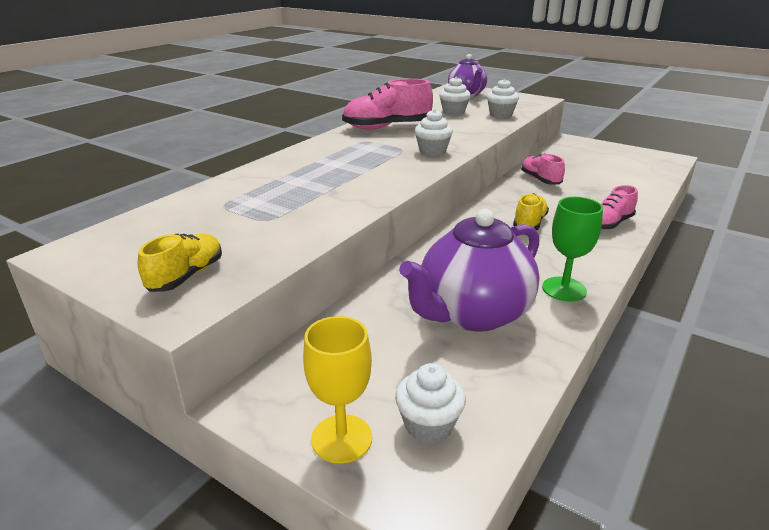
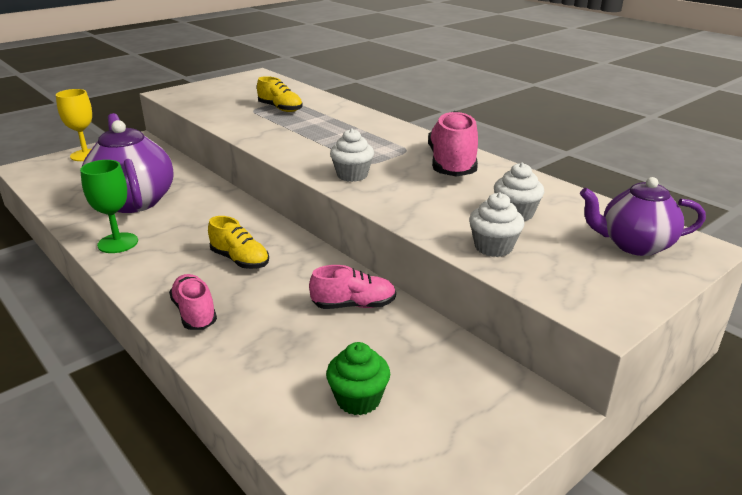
camera: 105 degrees right, 0 degrees up
(186, 276) = (200, 94): yellow shoe -> yellow shoe (280, 109)
(428, 425) = (65, 173): white cupcake -> none
(614, 170) = (358, 399): none -> green cupcake

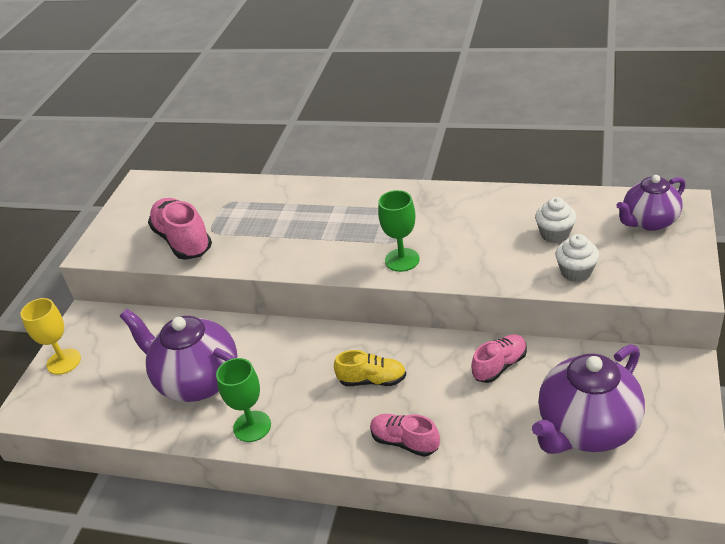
camera: 30 degrees left, 10 degrees up
(280, 109) = (235, 217): yellow shoe -> none
(352, 175) = (402, 260): white cupcake -> green goblet
(358, 399) = (587, 429): green cupcake -> purple teapot
(452, 164) = (457, 209): pink shoe -> pink shoe (183, 241)

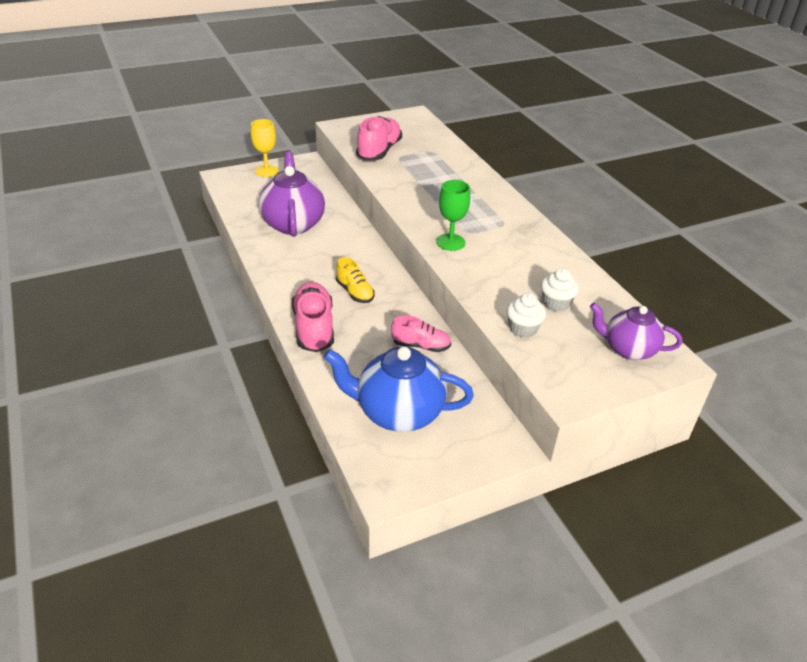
camera: 45 degrees right, 0 degrees up
(252, 426) = (275, 260): green goblet -> none
(404, 442) = (314, 328): pink shoe -> pink shoe, size x1.63
(587, 429) = (398, 412): purple teapot -> blue teapot

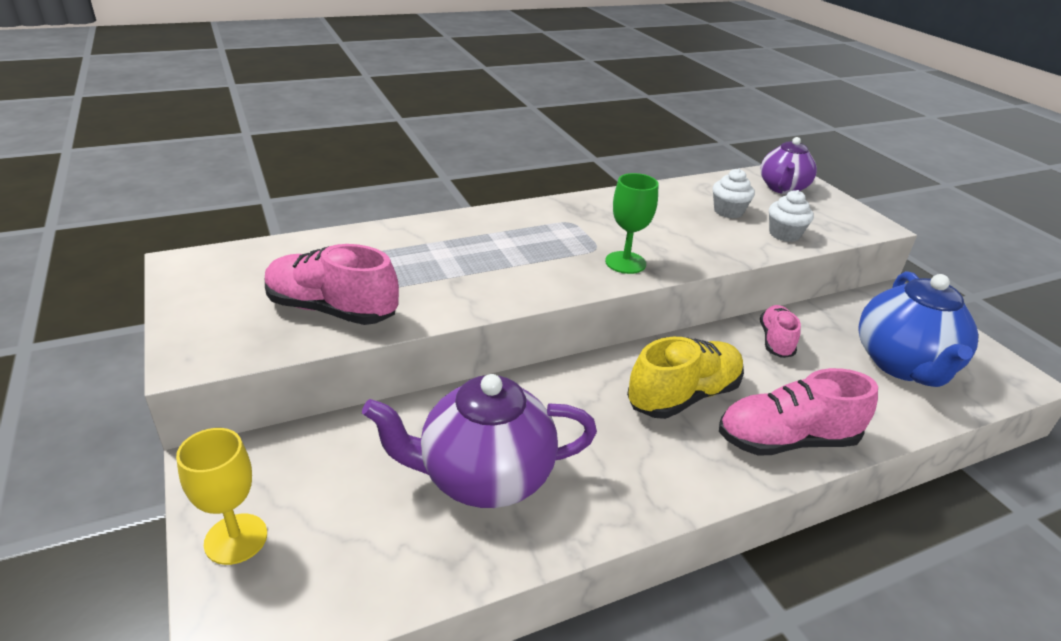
camera: 90 degrees left, 5 degrees down
(355, 292) = (683, 396): yellow shoe -> yellow shoe, size x1.63

